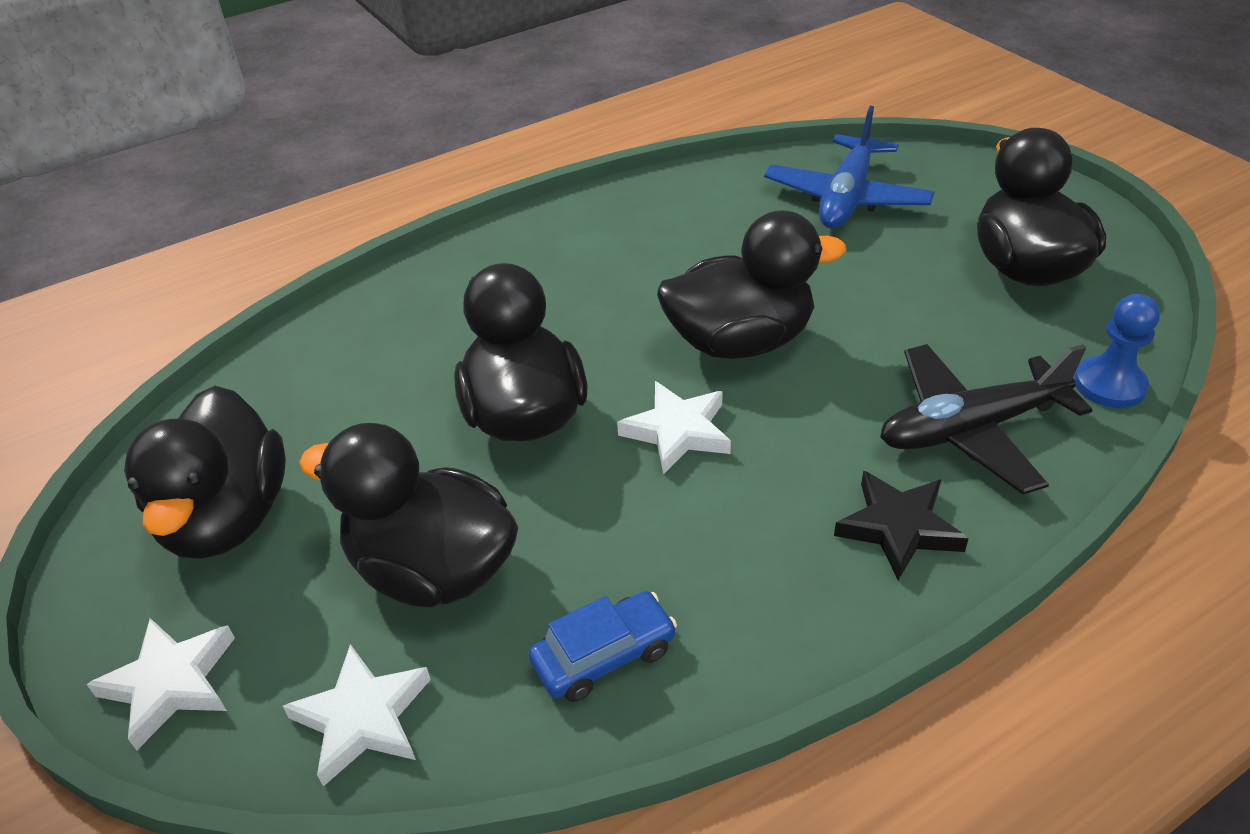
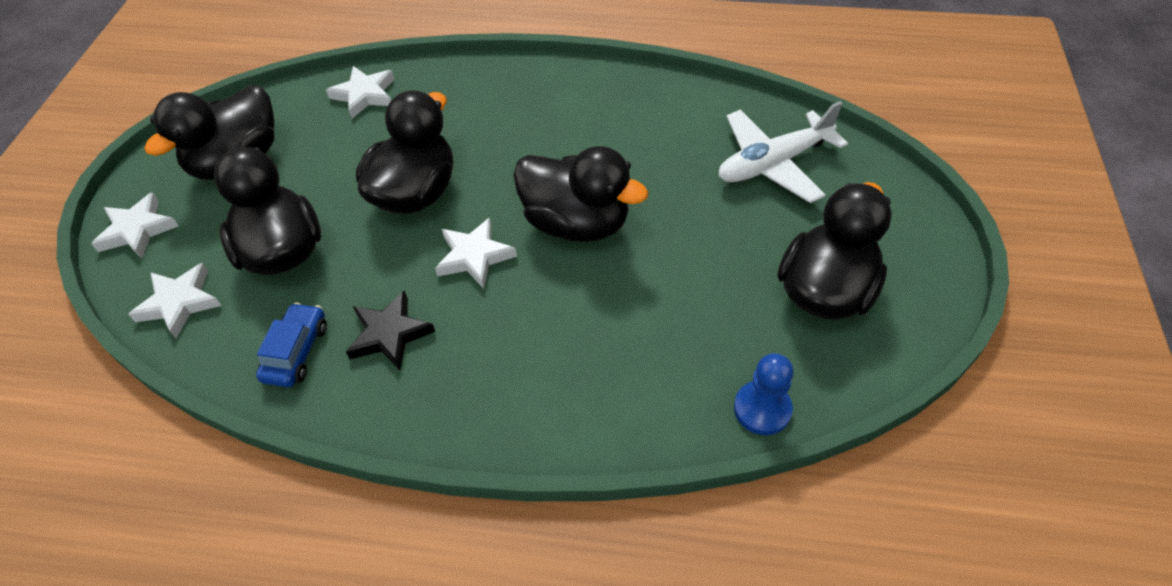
camera: 40 degrees right, 10 degrees up
(318, 357) = (364, 95): none -> white star
(604, 656) = (296, 352): blue car -> blue car turned 90 degrees counterclockwise
(846, 198) = (773, 164): blue plane -> white plane
(898, 527) = (511, 397): black star -> black star (390, 334)
(970, 429) = (632, 372): black plane -> none

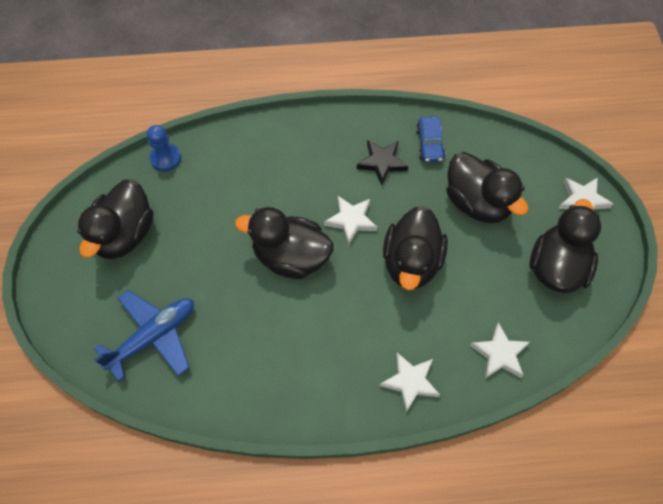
camera: 165 degrees right, 10 degrees up
(179, 303) = (516, 159): white star -> white star (410, 382)
(773, 164) = (153, 337): white plane -> blue plane

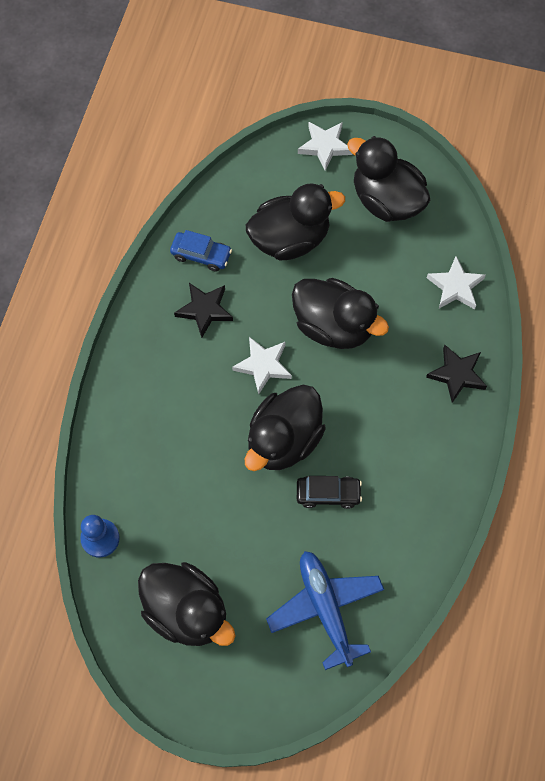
camera: 70 degrees left, 5 degrees up
(255, 307) = (328, 494): none -> black car
(410, 382) = (457, 374): white star -> black star

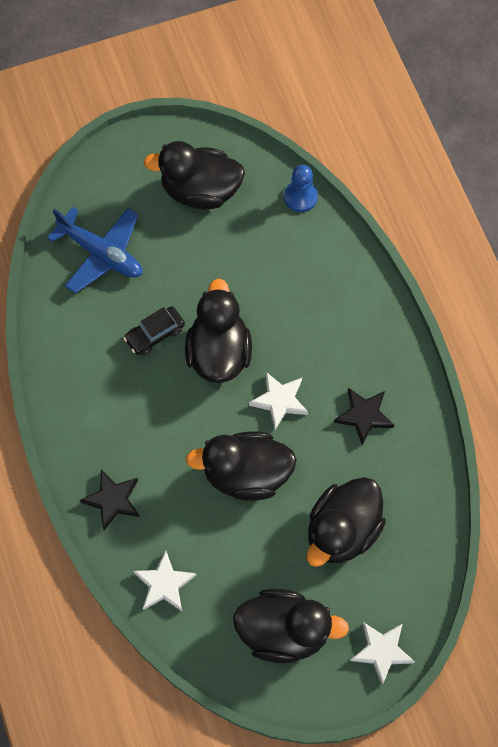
camera: 145 degrees right, 0 degrees up
(201, 255) = (406, 463): blue car -> none

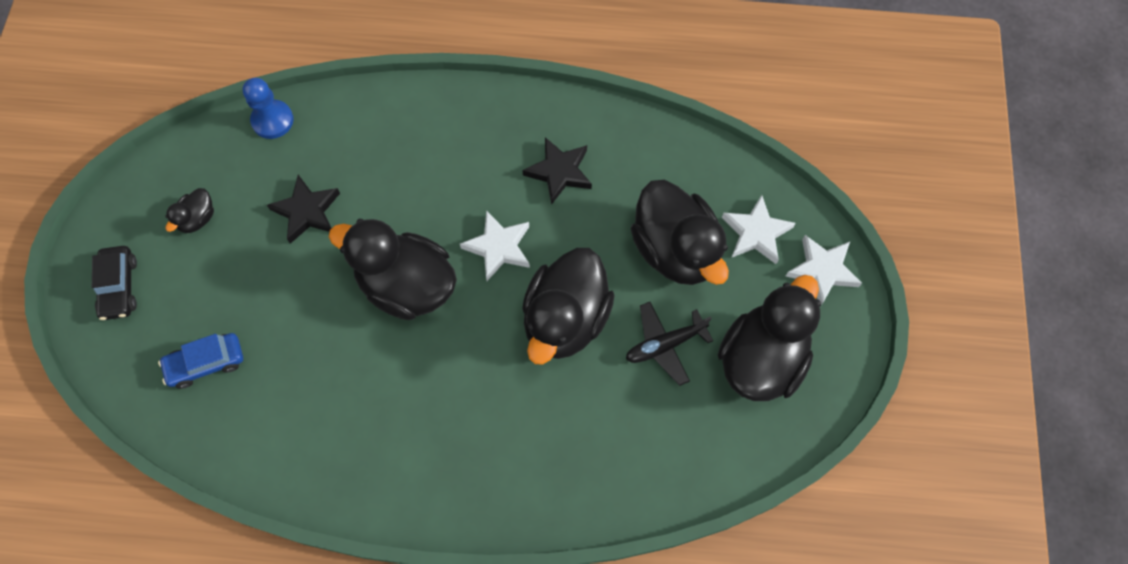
camera: 65 degrees left, 0 degrees up
(101, 254) = (206, 363): blue plane -> blue car
(112, 500) = (524, 482): black star -> black star (307, 211)
(155, 334) = (344, 345): black car -> black car (119, 287)
(164, 584) = (653, 466): white star -> white star (756, 233)
(200, 191) = (197, 219): black duck -> black duck, size x0.44
(260, 554) = (665, 345): none -> black plane

